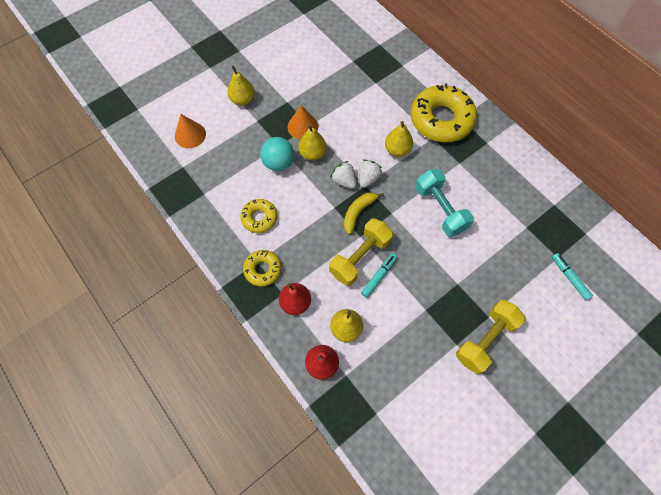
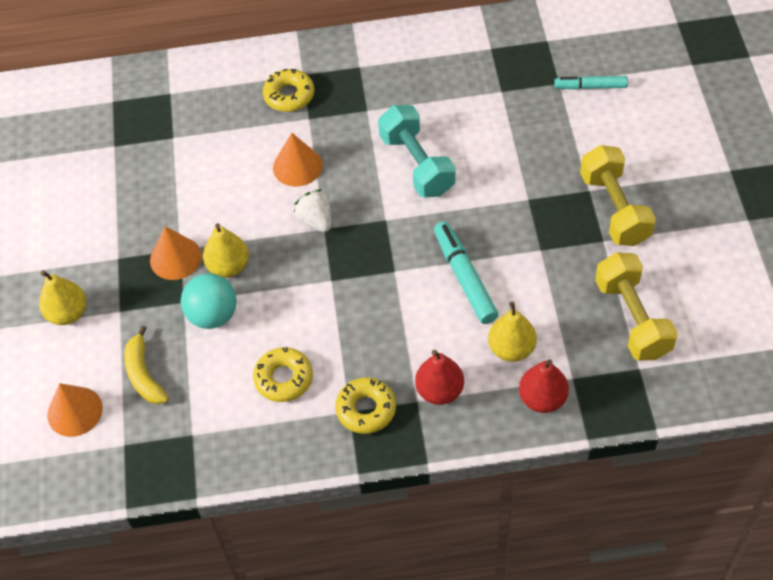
camera: 55 degrees left, 10 degrees down
(344, 181) = (299, 249): white strawberry -> none
(358, 212) = (358, 256): yellow banana -> yellow banana (144, 374)
(360, 257) = (424, 286): yellow dumbbell -> yellow dumbbell (632, 318)
(378, 276) = (464, 278): turquoise marker -> turquoise marker, size x1.53
(397, 150) = (297, 166): yellow pear -> orange cone
(440, 209) = (417, 164): turquoise dumbbell -> turquoise dumbbell turned 60 degrees clockwise
(441, 119) = (289, 95): yellow donut -> yellow donut, size x0.52

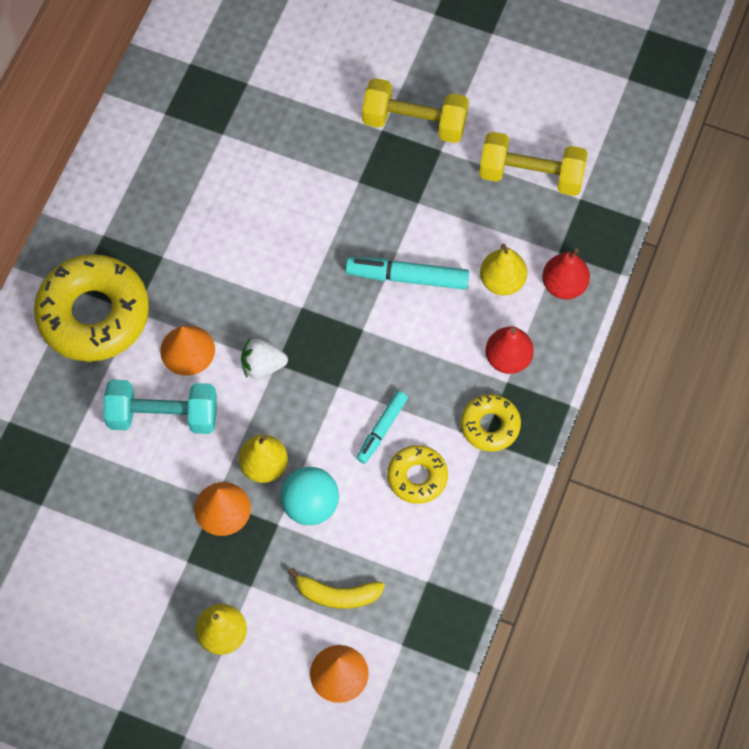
camera: 65 degrees left, 10 degrees up
(289, 95) = (94, 314): yellow donut -> yellow donut, size x1.94
(417, 164) = (257, 248): turquoise dumbbell -> turquoise dumbbell (163, 416)
(590, 87) = (270, 61): turquoise marker -> turquoise marker (382, 429)

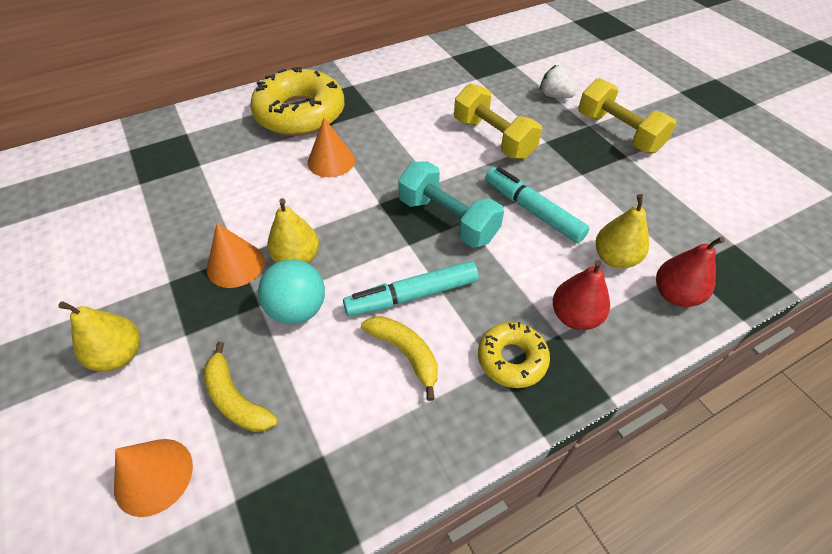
camera: 40 degrees right, 15 degrees down
(163, 416) = (271, 185): turquoise dumbbell -> turquoise dumbbell (448, 220)
(262, 365) = (369, 198): white strawberry -> white strawberry (554, 96)
(382, 429) = (412, 296): turquoise marker -> turquoise marker, size x1.53
(417, 477) = (405, 353): yellow donut -> yellow banana
(531, 175) = (696, 206): yellow dumbbell -> yellow dumbbell (493, 138)

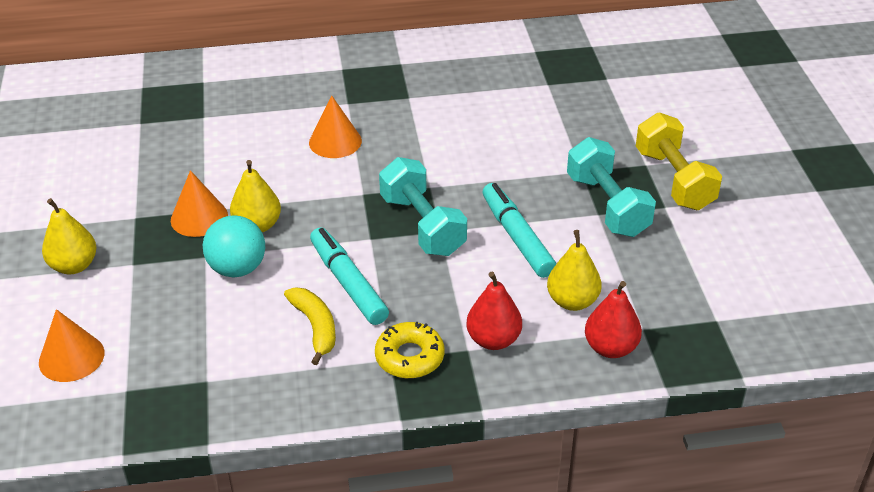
camera: 20 degrees right, 10 degrees down
(236, 399) = (155, 323): yellow banana -> none
(300, 113) = (327, 85): yellow donut -> none
(412, 296) = (348, 283): turquoise marker -> turquoise marker turned 60 degrees clockwise
(493, 138) = (523, 155): yellow dumbbell -> none
(554, 96) = (628, 123): white strawberry -> none
(584, 165) = (607, 206): none -> turquoise dumbbell

